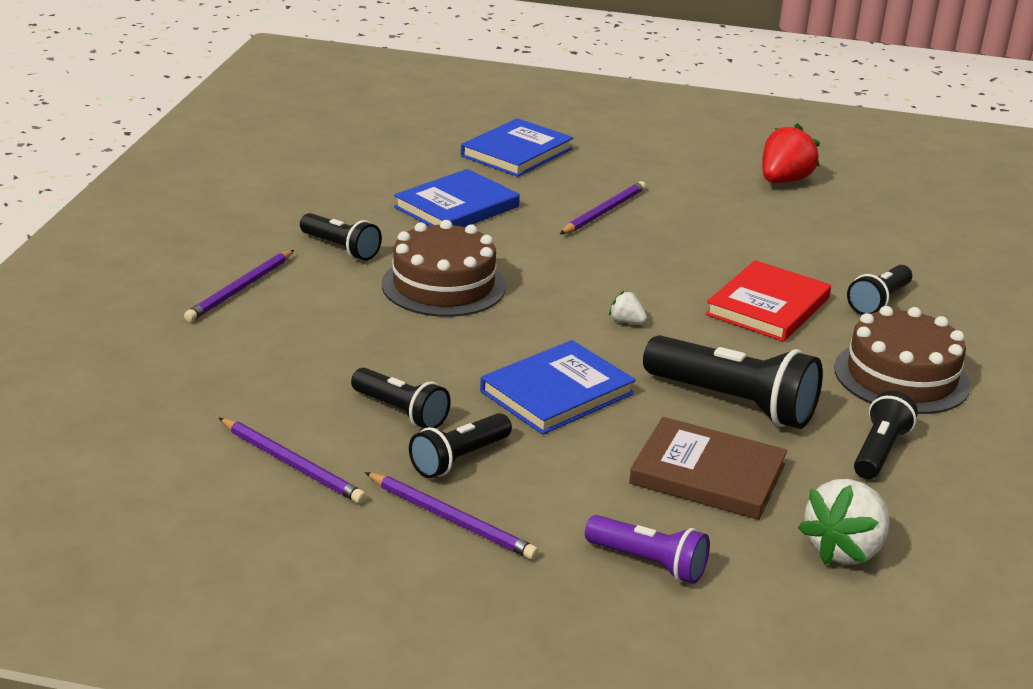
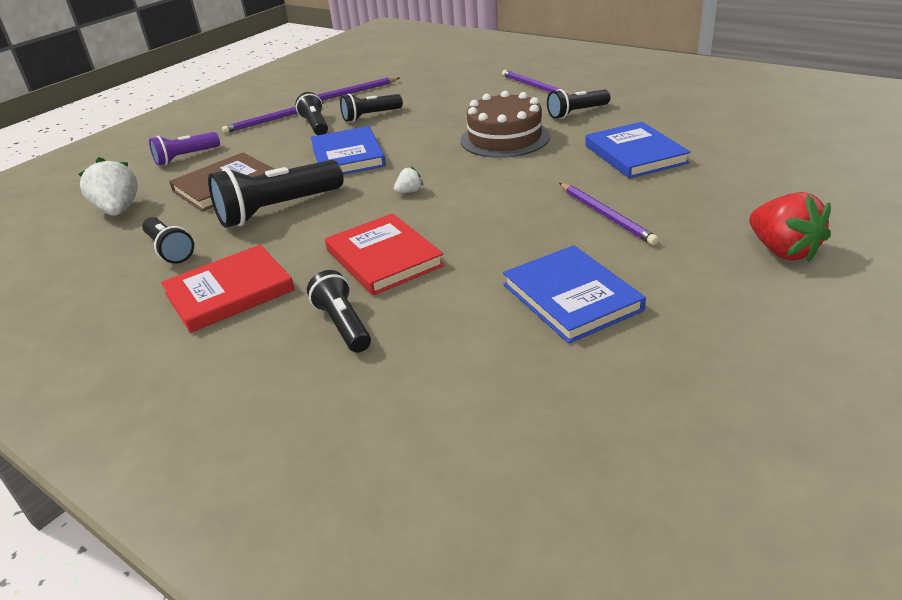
camera: 120 degrees right, 5 degrees up
(516, 152) = (760, 193): blue book -> blue book (571, 297)
(783, 181) = (662, 355): red strawberry -> red strawberry (782, 251)
(901, 377) = (229, 292): brown cake -> red book

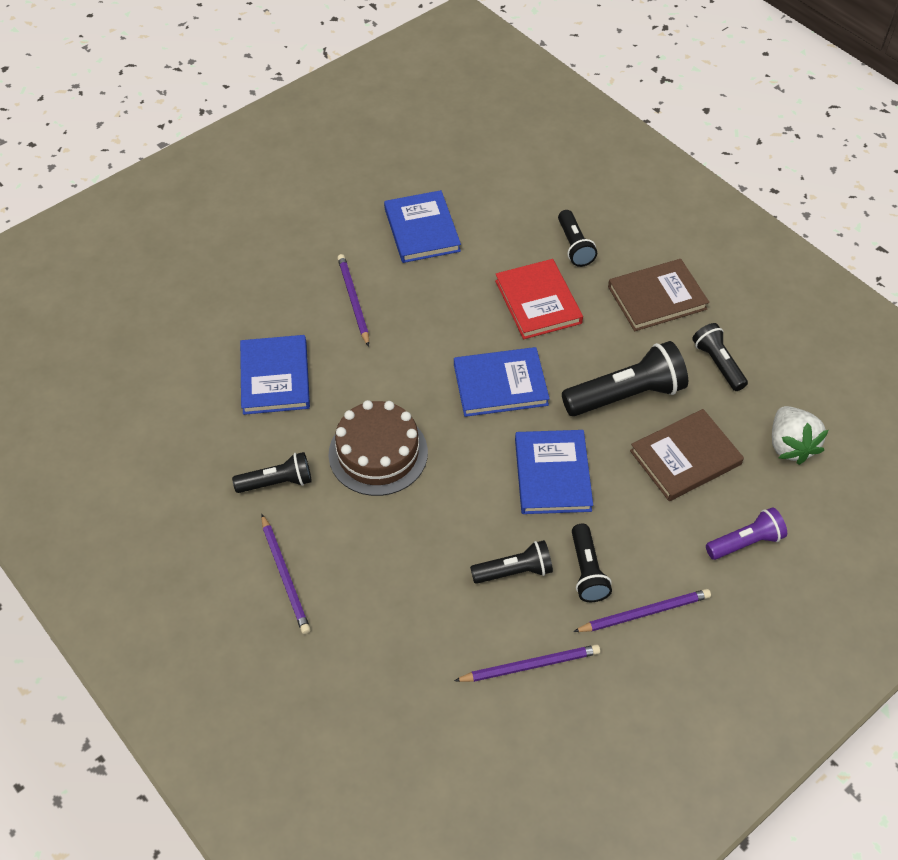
camera: 170 degrees left, 20 degrees up
(229, 292) = (657, 298): red book -> brown book
(409, 192) = (500, 385): white strawberry -> blue book
(782, 251) = (265, 231): red strawberry -> none

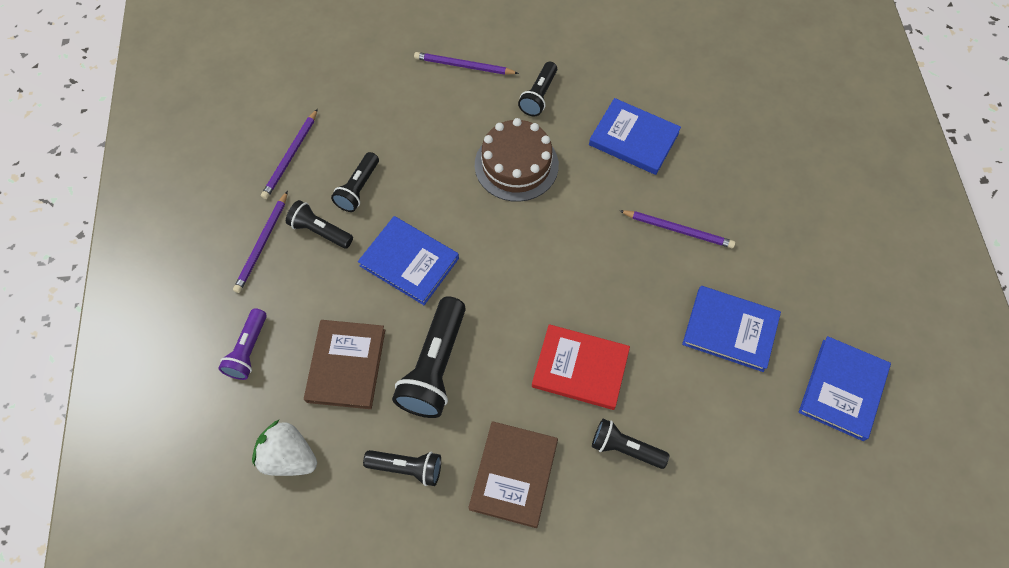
camera: 125 degrees right, 10 degrees up
(500, 385) = (515, 281): blue book -> blue book (842, 389)

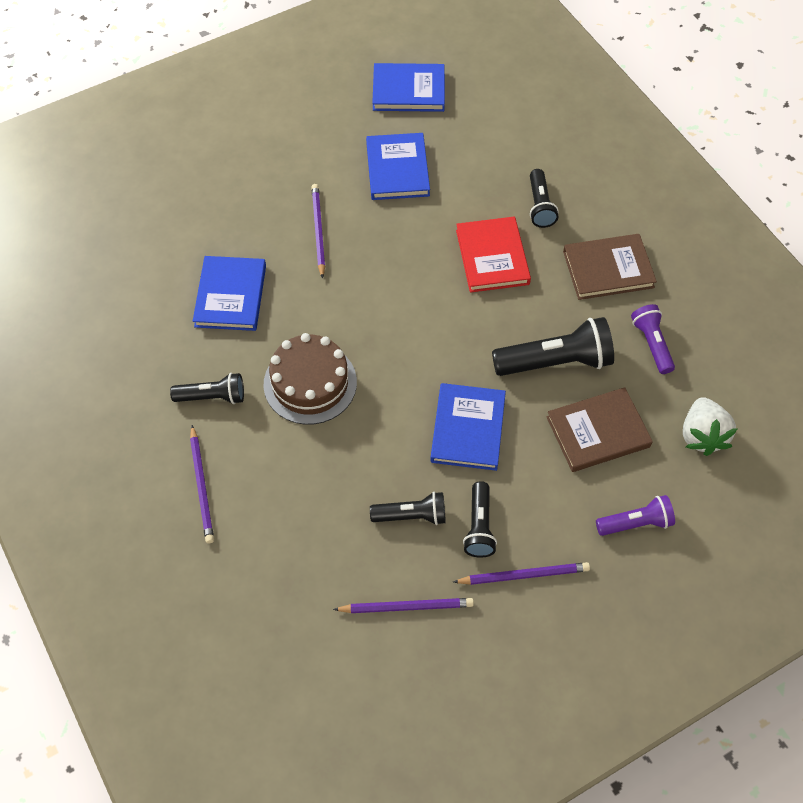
camera: 115 degrees left, 5 degrees down
(407, 468) = (652, 344): black flashlight -> purple flashlight

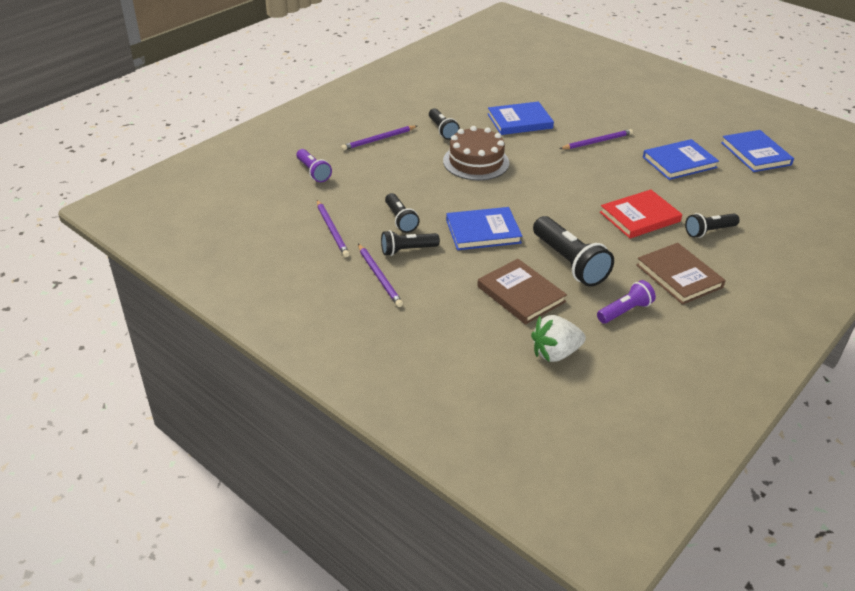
camera: 70 degrees right, 20 degrees down
(636, 523) = (451, 326): purple flashlight -> purple flashlight (313, 172)

